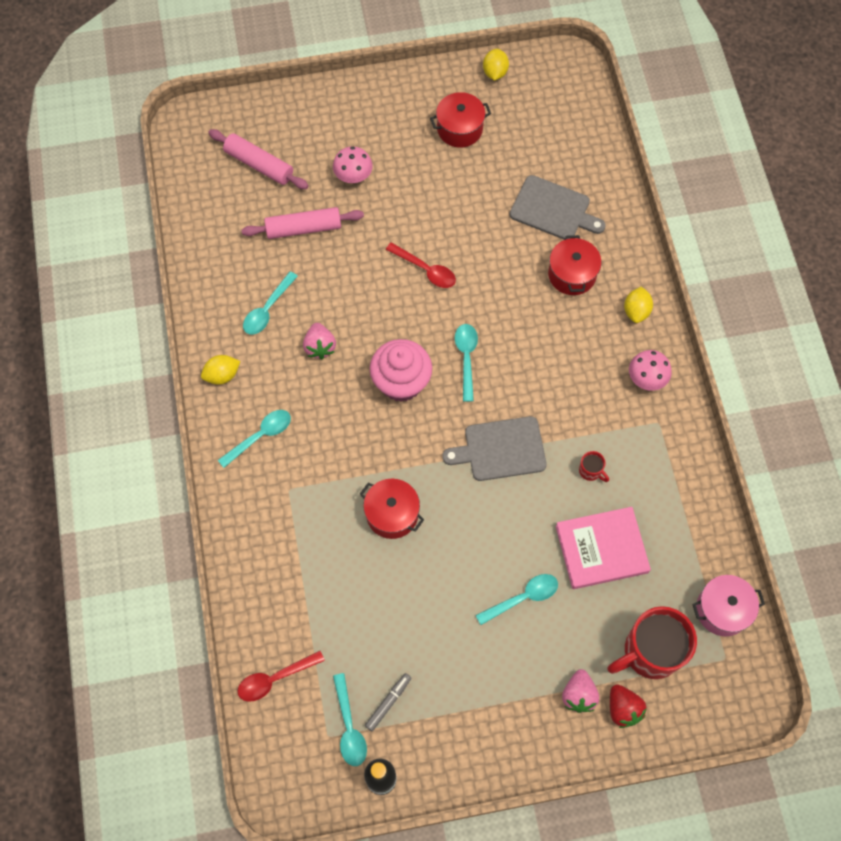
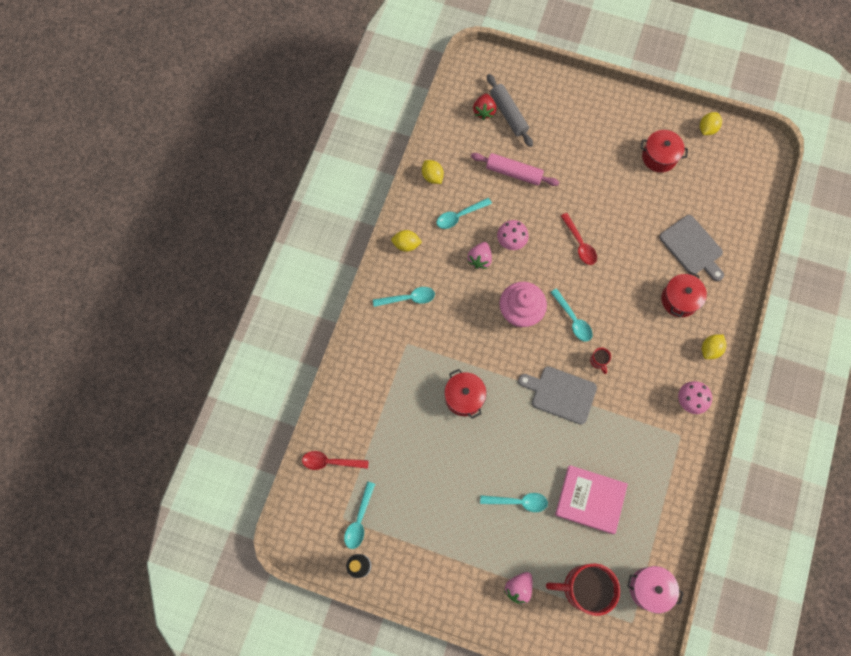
camera: 30 degrees right, 5 degrees up
(209, 281) = (432, 176): none -> yellow lemon
(259, 164) = (508, 114): pink rolling pin -> grey rolling pin
(353, 176) = (567, 154): pink mushroom -> pink mushroom (511, 241)
(388, 702) = (392, 519): grey marker -> none
(466, 358) = (573, 319): turquoise spoon -> turquoise spoon turned 120 degrees clockwise
(590, 471) = (613, 443): red mug -> red mug (598, 361)
(623, 709) = (543, 614): red strawberry -> red strawberry (484, 111)

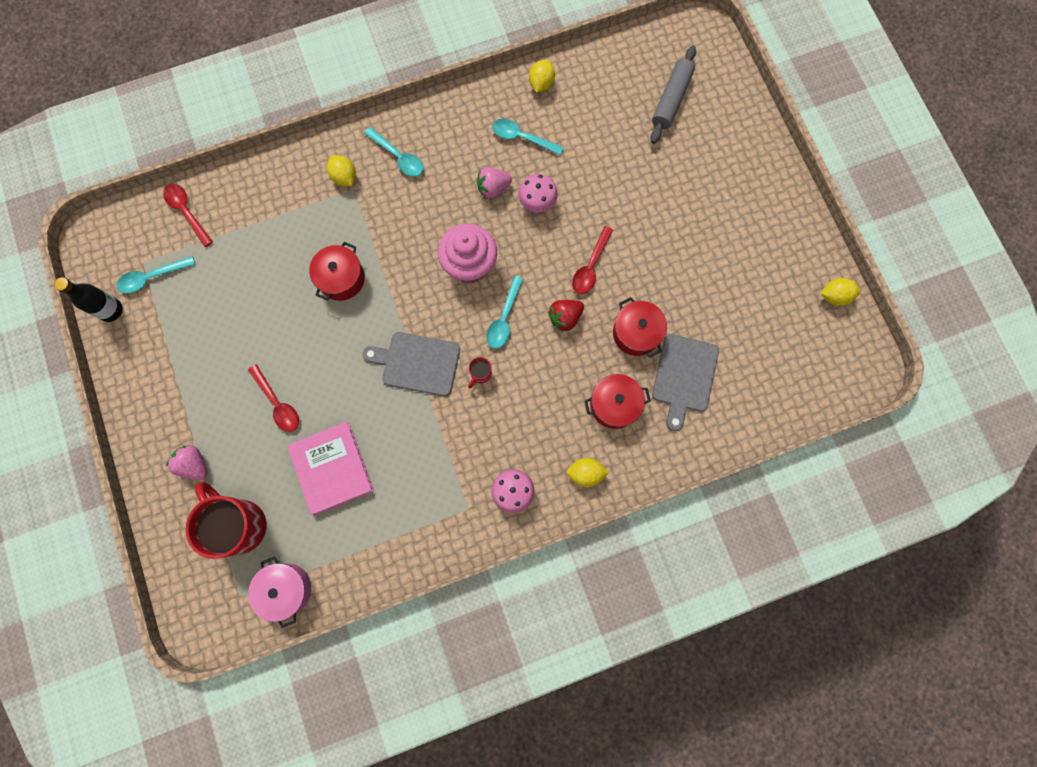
camera: 50 degrees right, 5 degrees up
(406, 245) = (451, 114): yellow lemon -> yellow lemon (344, 177)
(484, 111) = (653, 76): red strawberry -> red strawberry (565, 317)
(514, 173) = (612, 151): pink rolling pin -> none
(518, 502) = (277, 403): turquoise spoon -> red spoon
(518, 587) = (194, 464): pink strawberry -> pink strawberry turned 45 degrees clockwise
(560, 394) = (417, 363): grey cutting board -> grey cutting board turned 60 degrees counterclockwise
(659, 157) = (757, 272): red pot -> red pot (636, 333)

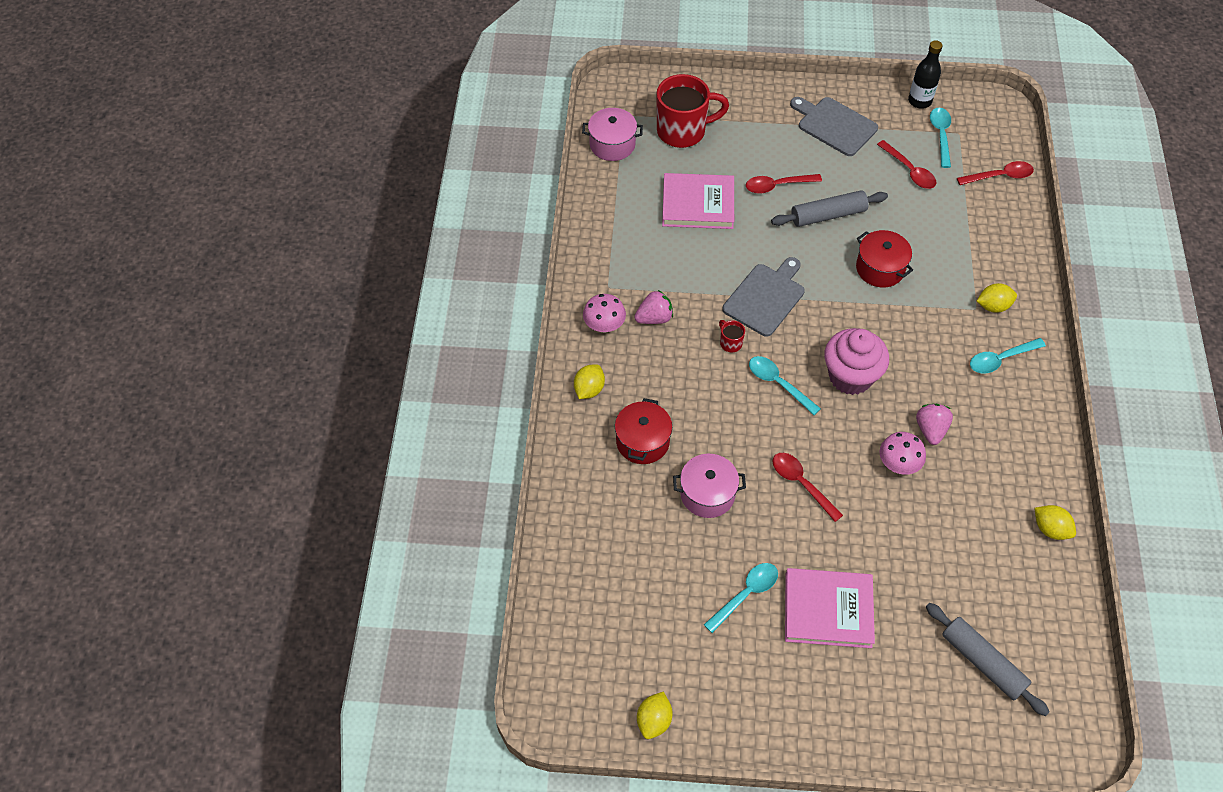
camera: 115 degrees right, 20 degrees down
(194, 464) = (750, 117): pink strawberry -> pink strawberry (654, 318)
(210, 291) = (909, 170): none -> red spoon
(296, 344) = (828, 215): none -> grey rolling pin
(522, 138) = (984, 481): turquoise spoon -> turquoise spoon (745, 594)
(565, 317) = (754, 437): red strawberry -> none
(636, 333) = (707, 494): red pot -> pink pot
(684, 377) = (639, 518): grey cutting board -> grey cutting board (834, 125)
(686, 211) = (828, 610): none -> pink book

